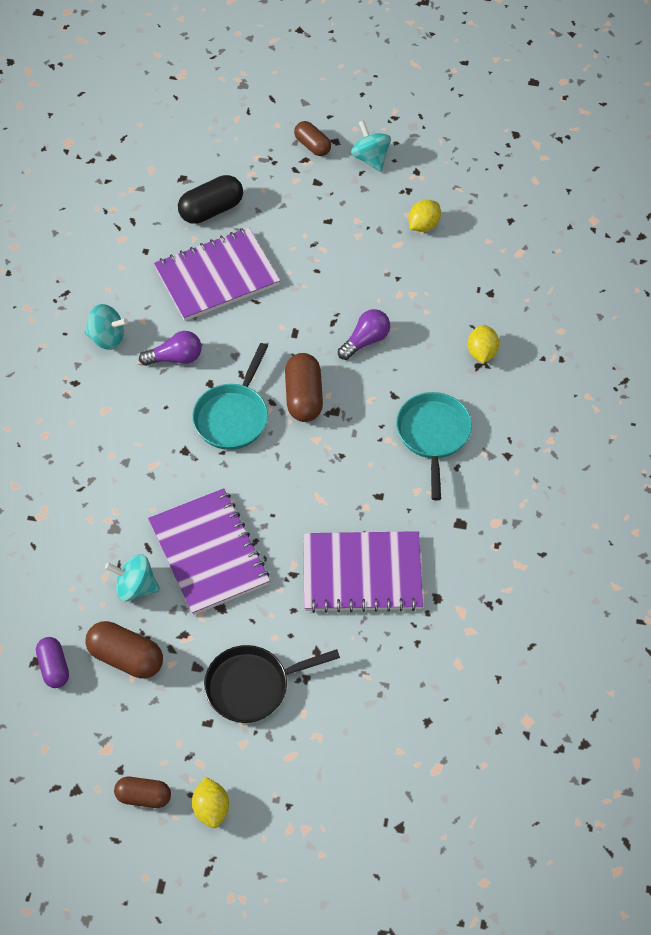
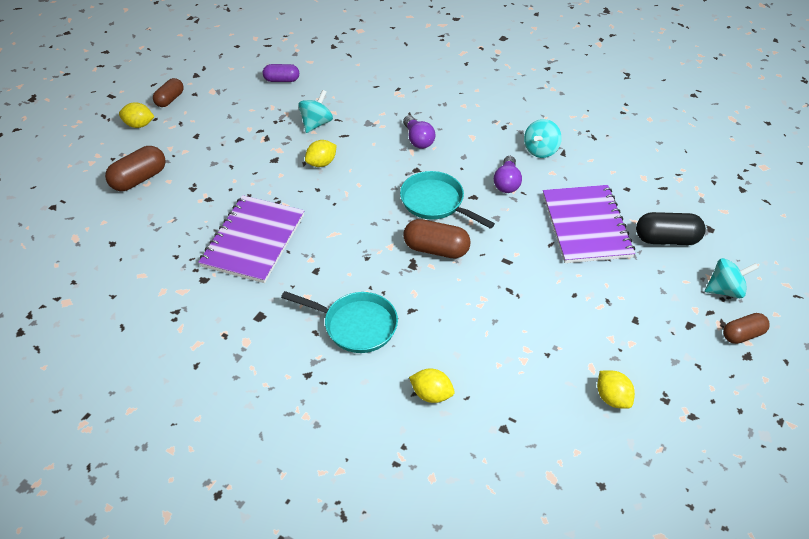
camera: 110 degrees right, 10 degrees down
(126, 657) = (267, 110): brown capsule -> brown capsule (139, 179)
(208, 553) = (321, 163): purple notebook -> yellow lemon
(211, 210) = (666, 239): black capsule -> black capsule turned 75 degrees counterclockwise
(252, 686) = (206, 161): black pan -> none
(365, 340) = (480, 307): purple light bulb -> purple light bulb (418, 140)
(370, 158) = (718, 379): turquoise spinning top -> turquoise spinning top (725, 290)

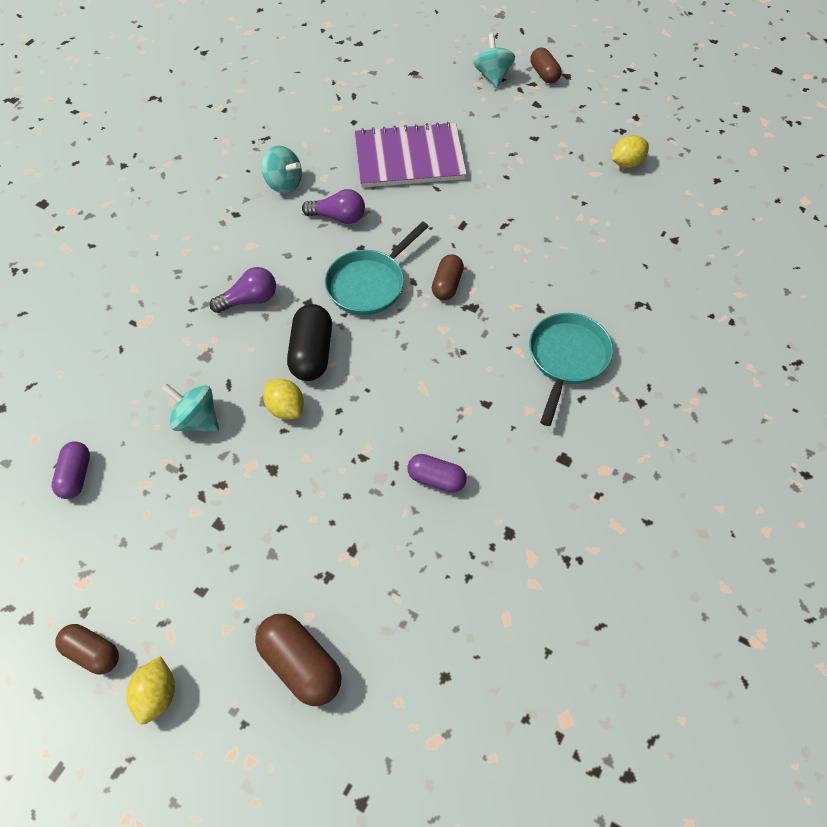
camera: 90 degrees left, 10 degrees up
(253, 240) = (436, 479): purple notebook -> purple capsule
(431, 394) = (647, 292): yellow lemon -> none
(436, 249) = (447, 285): brown capsule -> brown capsule, size x0.66
(666, 239) = (428, 103): black capsule -> black capsule (312, 353)

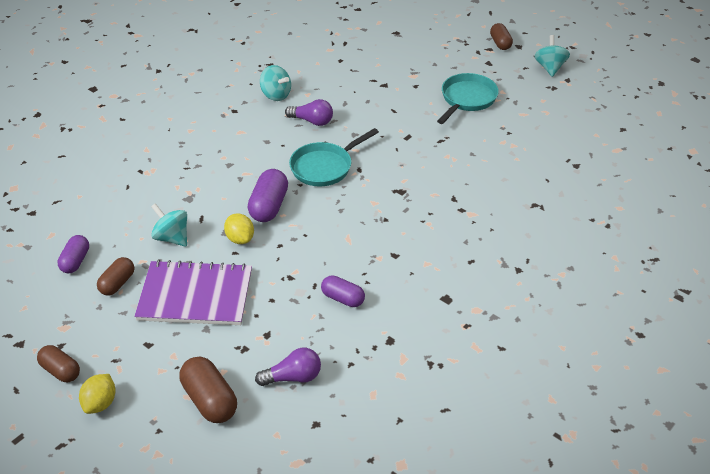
camera: 10 degrees right, 15 degrees down
(249, 300) = (231, 167): purple light bulb -> purple light bulb (293, 377)
(312, 353) = (269, 206): black capsule -> purple capsule
(409, 158) = (377, 88): purple notebook -> purple notebook (195, 295)
(447, 285) = (385, 174): brown capsule -> brown capsule (117, 283)
(492, 76) = (458, 40): turquoise spinning top -> turquoise spinning top (550, 68)
(567, 359) = (466, 234): turquoise pan -> turquoise pan (467, 99)
(626, 163) = (551, 110): yellow lemon -> none

